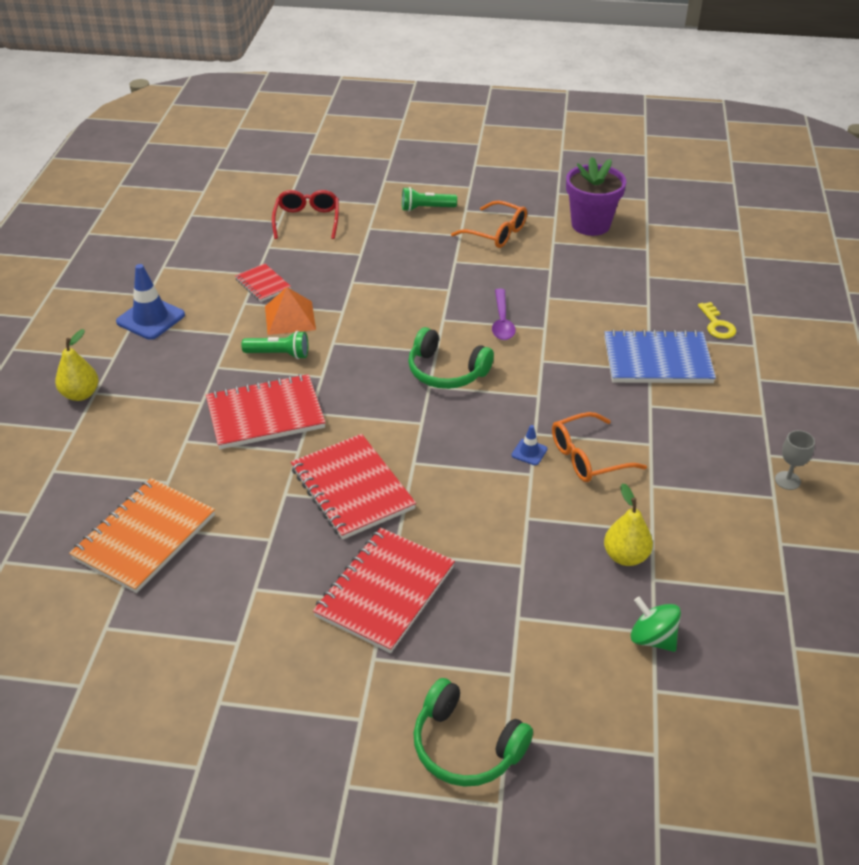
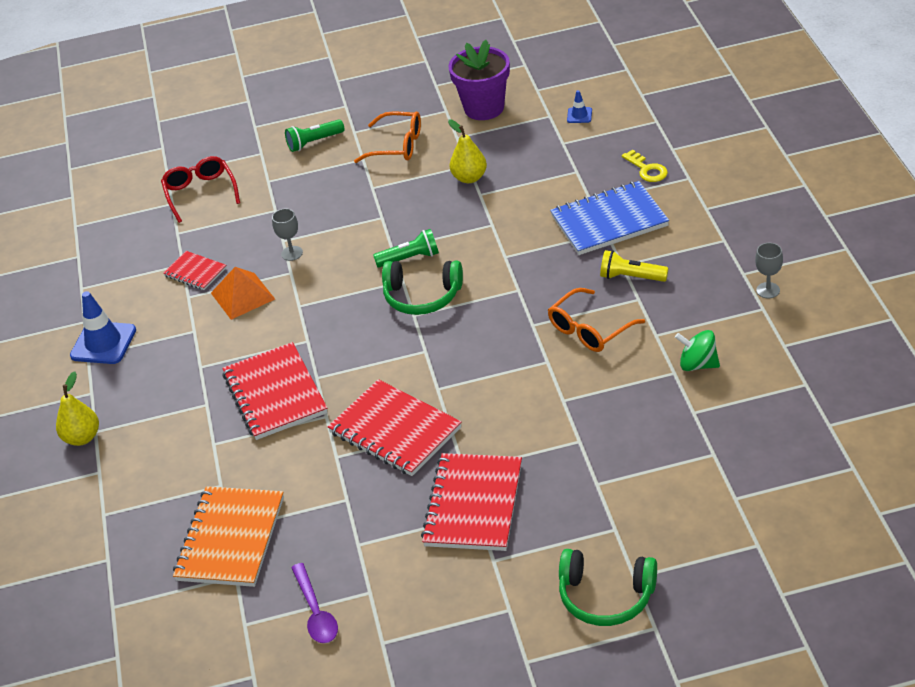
camera: 15 degrees left, 0 degrees up
(265, 414) = (275, 394): red notebook -> red notebook turned 75 degrees counterclockwise
(279, 354) = (253, 334): green flashlight -> green flashlight (410, 258)
(353, 295) = (292, 253): none -> grey goblet
(502, 321) = (449, 232): purple spoon -> purple spoon (316, 612)
(529, 452) = (536, 343): blue traffic cone -> blue traffic cone (579, 115)
(625, 556) = (662, 402): yellow pear -> yellow pear (469, 178)
(652, 638) = (714, 459): green spinning top -> green spinning top (698, 364)
(653, 420) = (631, 277): none -> yellow flashlight

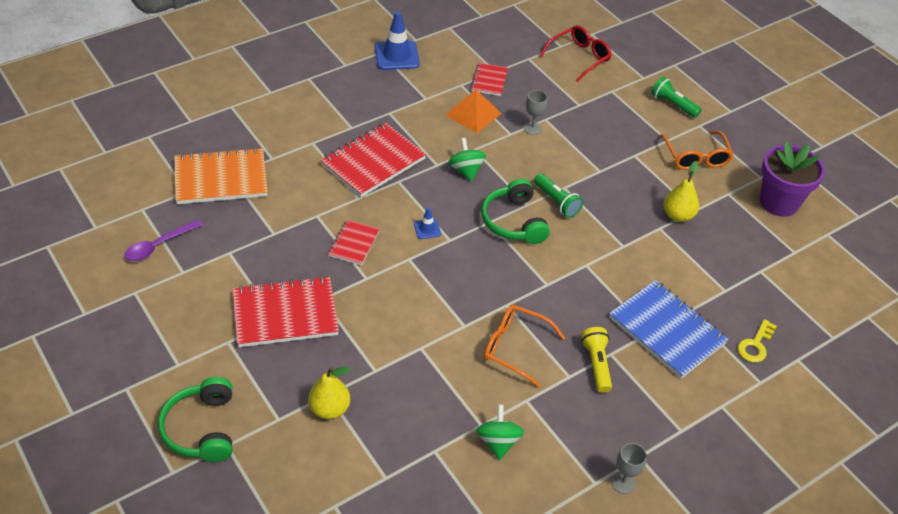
camera: 60 degrees right, 5 degrees up
(82, 437) = (300, 74): yellow pear -> yellow pear (329, 409)
(328, 318) = (466, 170): none -> green spinning top
(395, 430) = (354, 244): red notebook -> red notebook, size x0.54
(579, 115) = (807, 274): blue traffic cone -> blue traffic cone (427, 229)

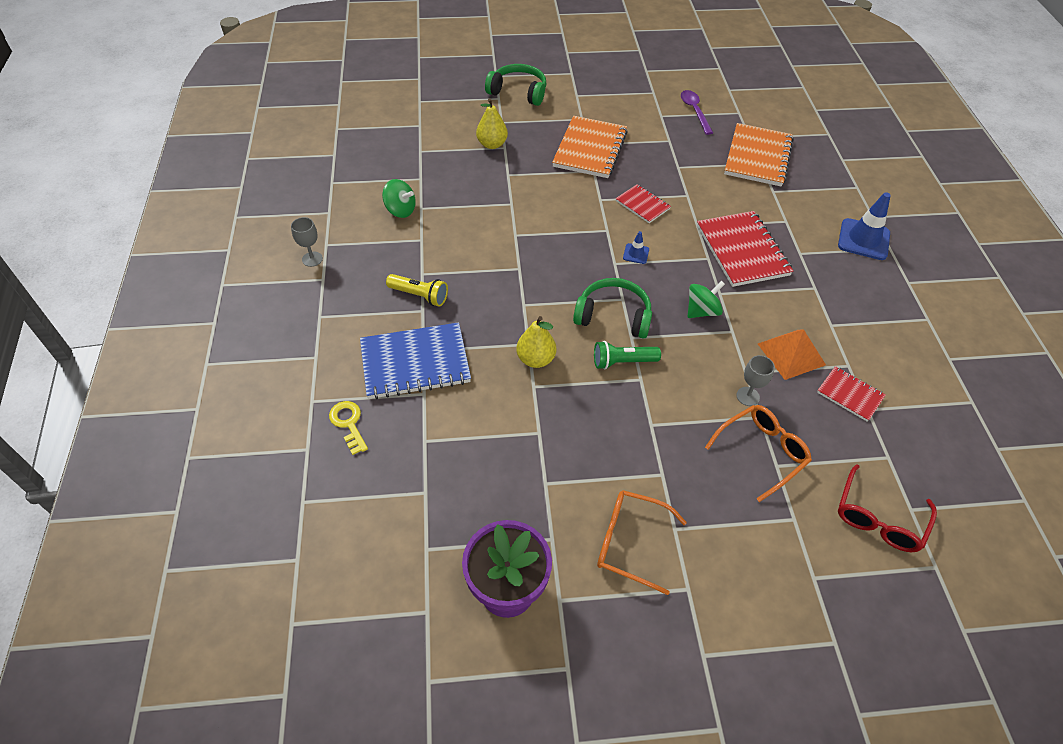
camera: 120 degrees right, 5 degrees up
(285, 314) = (590, 149): red notebook -> orange notebook
(396, 56) = (918, 329): blue traffic cone -> blue traffic cone (863, 239)
(466, 170) = (702, 311): green spinning top -> green spinning top turned 45 degrees counterclockwise
(515, 348) = (473, 254): orange glasses -> orange glasses (761, 452)
(579, 57) = (878, 518): red glasses -> red glasses turned 45 degrees clockwise
(673, 105) = (742, 580): green flashlight -> none
(677, 215) = (547, 461): yellow pear -> yellow pear (536, 359)

